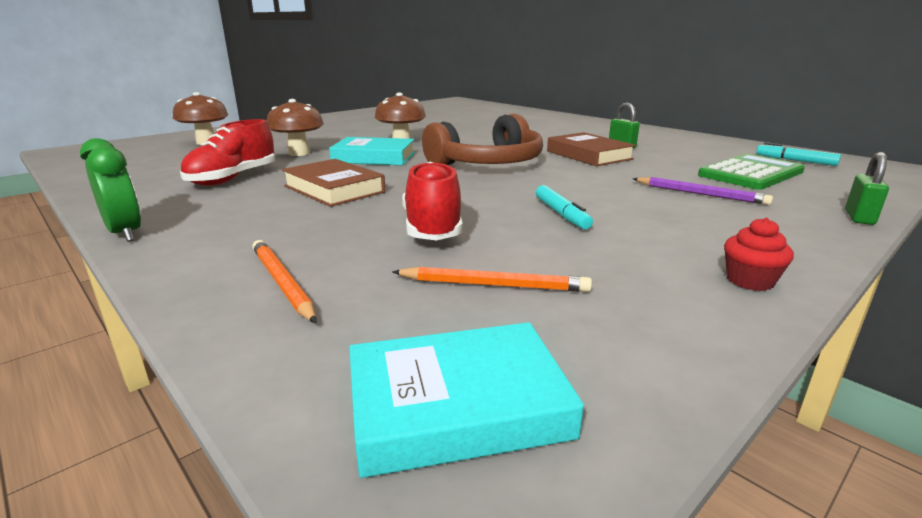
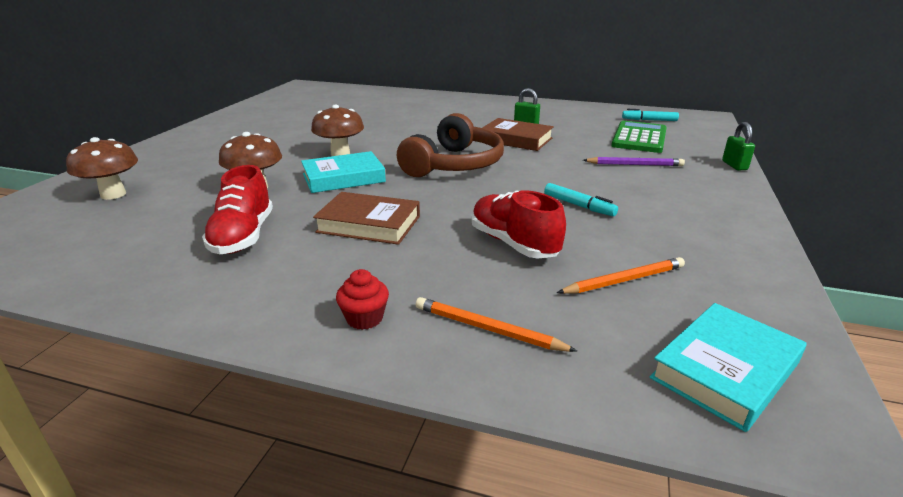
camera: 30 degrees left, 5 degrees up
(125, 233) = (254, 331): green clock -> none
(749, 281) = (742, 231): red cupcake -> red cupcake (364, 318)

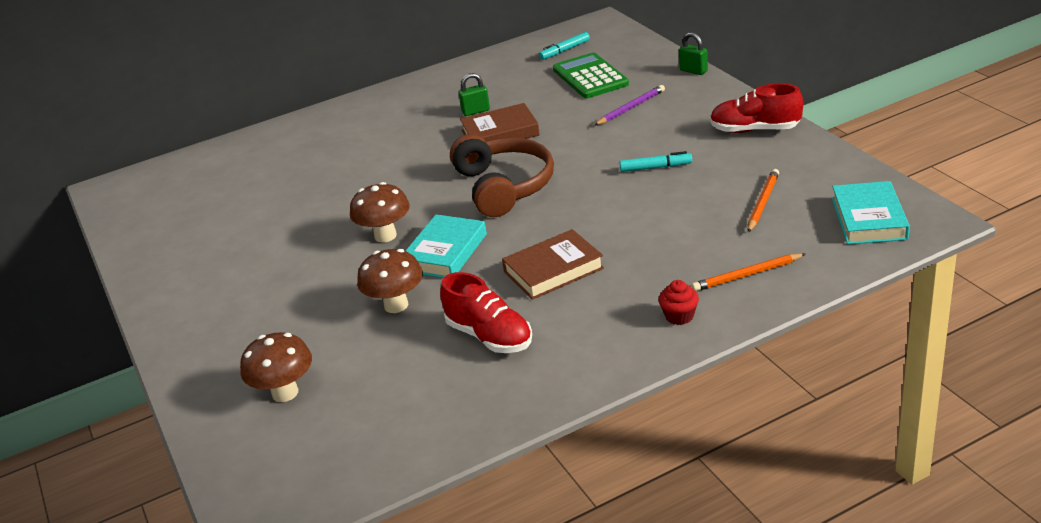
camera: 40 degrees left, 5 degrees up
(513, 243) = (668, 220): red shoe -> red shoe (755, 130)

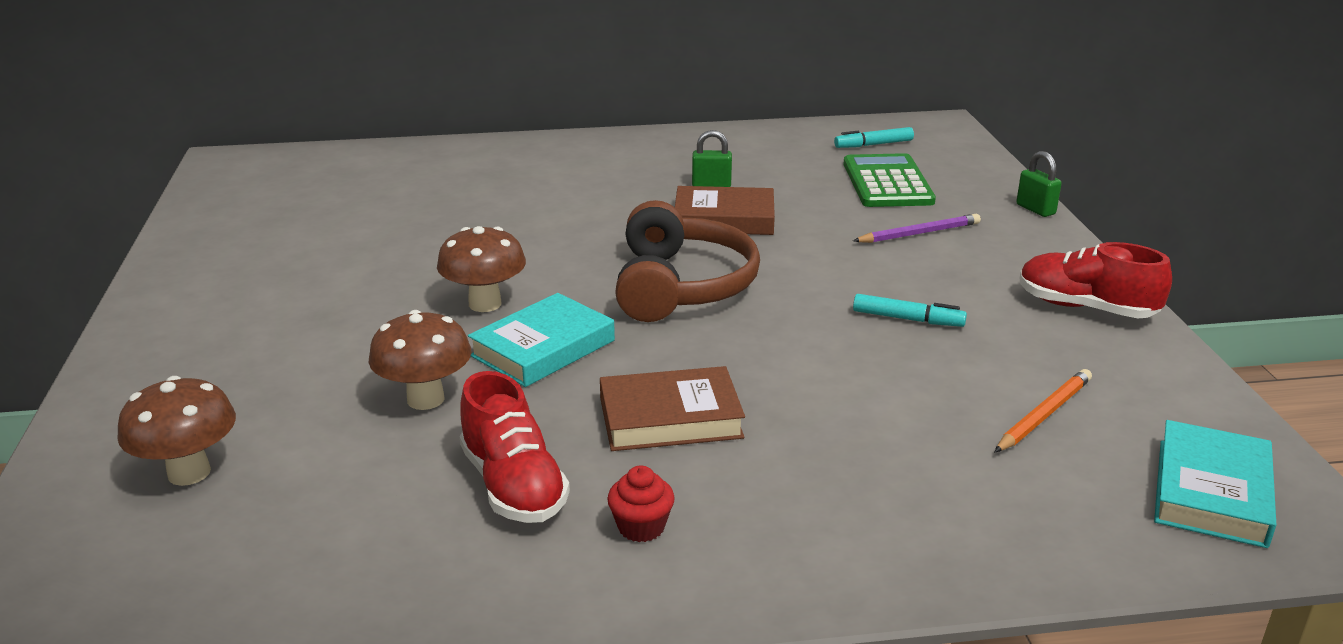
camera: 15 degrees right, 5 degrees down
(679, 316) = (812, 551): red cupcake -> red cupcake (641, 527)
(747, 275) = (959, 519): orange pencil -> none

